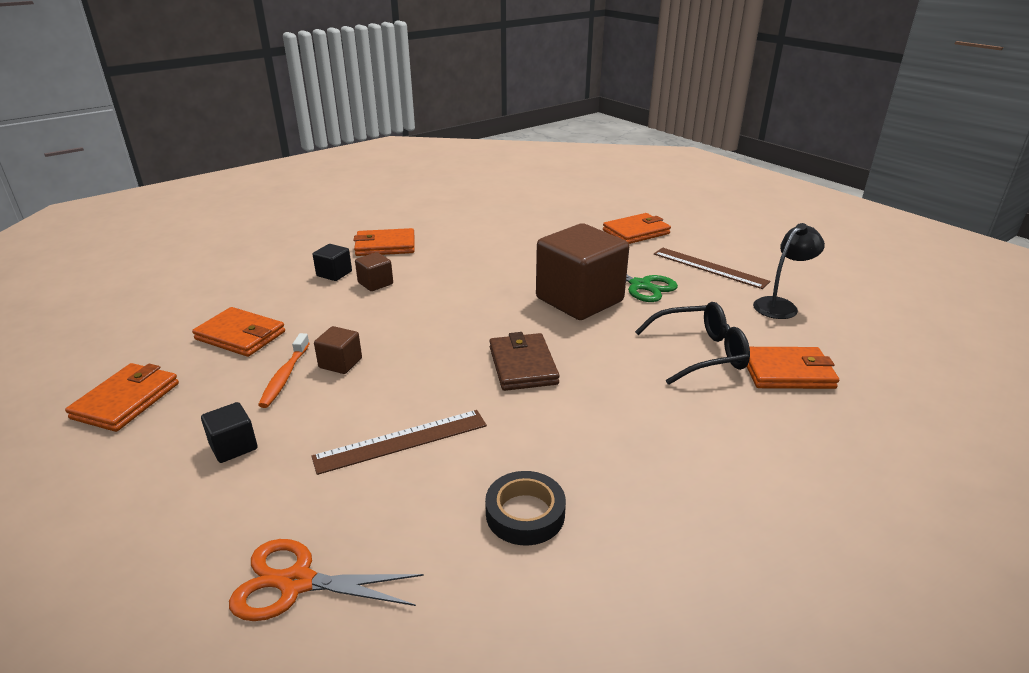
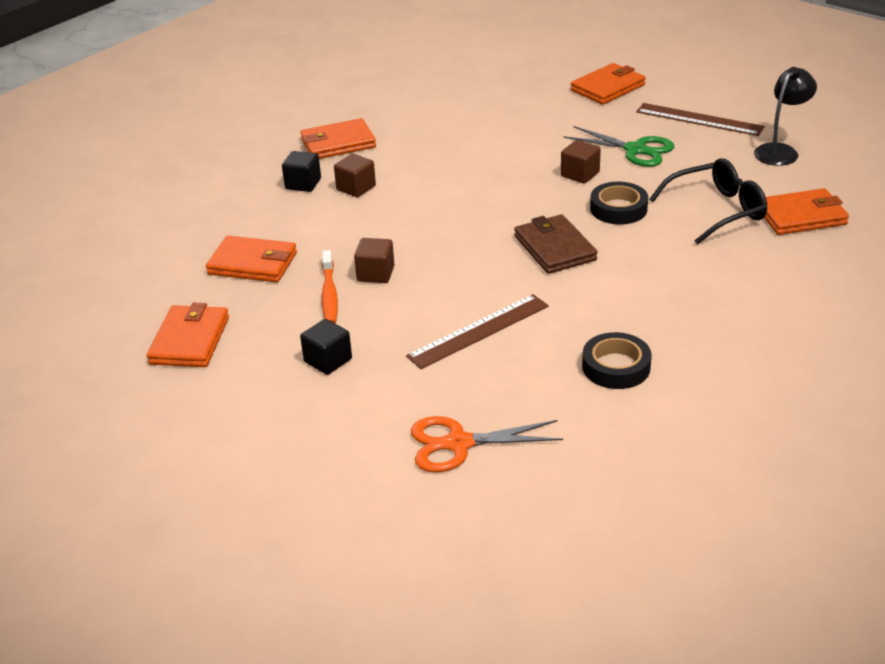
camera: 10 degrees left, 5 degrees up
(579, 300) = (580, 174): brown cube -> brown cube, size x0.43
(602, 336) = (618, 209): none -> black tape

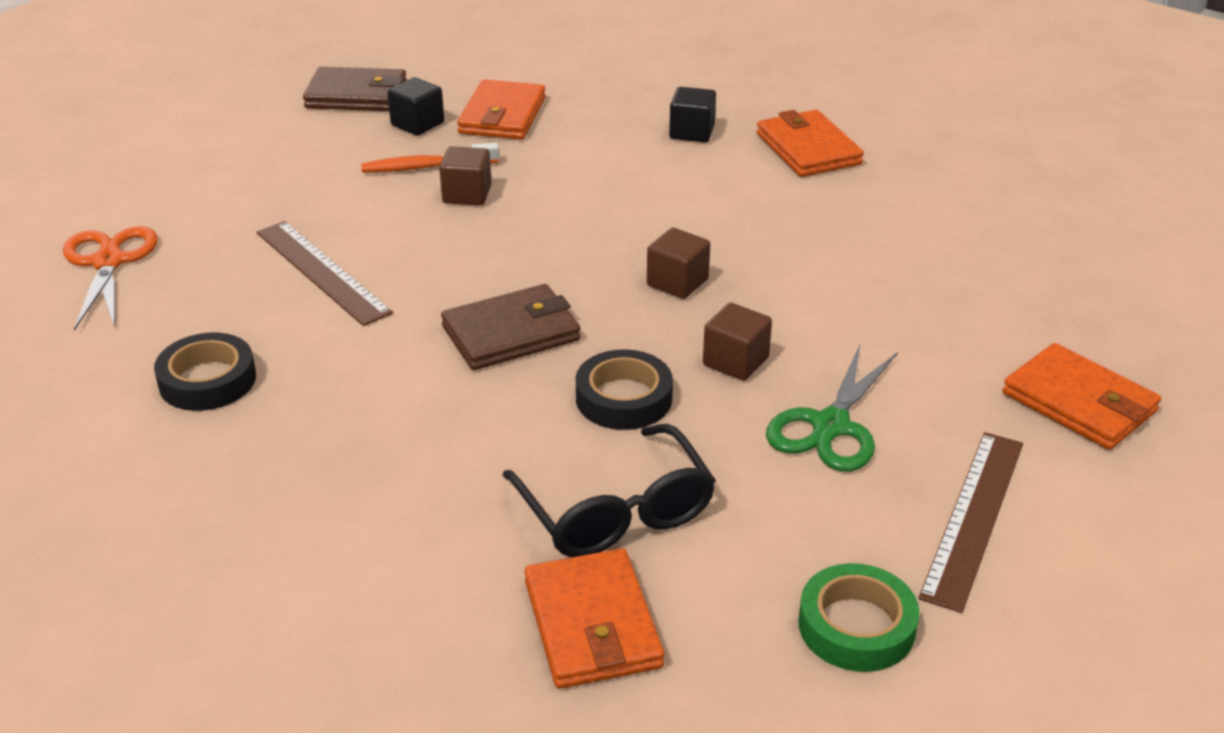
camera: 85 degrees right, 0 degrees up
(190, 340) = (357, 95): orange wallet -> brown wallet
(328, 360) = (294, 174): black cube -> black cube (417, 124)
(356, 188) = (682, 169): brown cube -> brown cube (677, 282)
(780, 151) = (856, 626): black lamp -> green tape

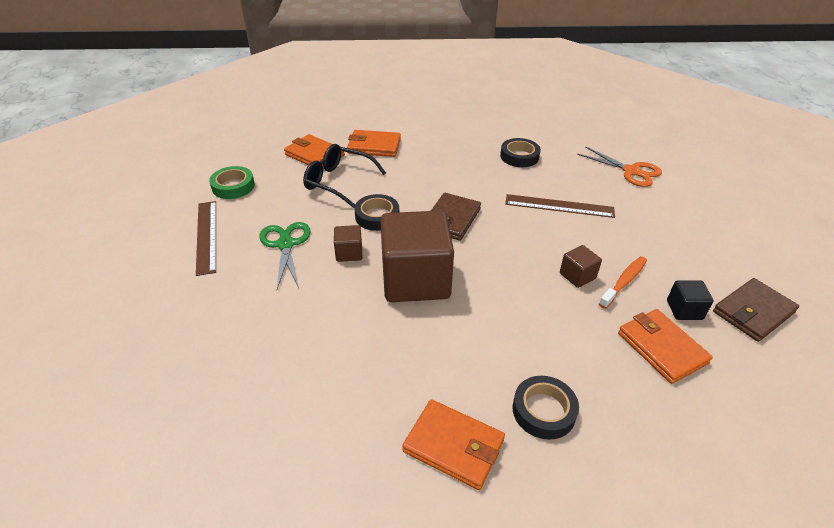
camera: 140 degrees right, 5 degrees up
(677, 282) = (415, 280): brown cube -> brown cube, size x2.34
(692, 132) = (543, 411): black cube -> black tape
(1079, 403) = (173, 312): orange wallet -> orange wallet (374, 146)

